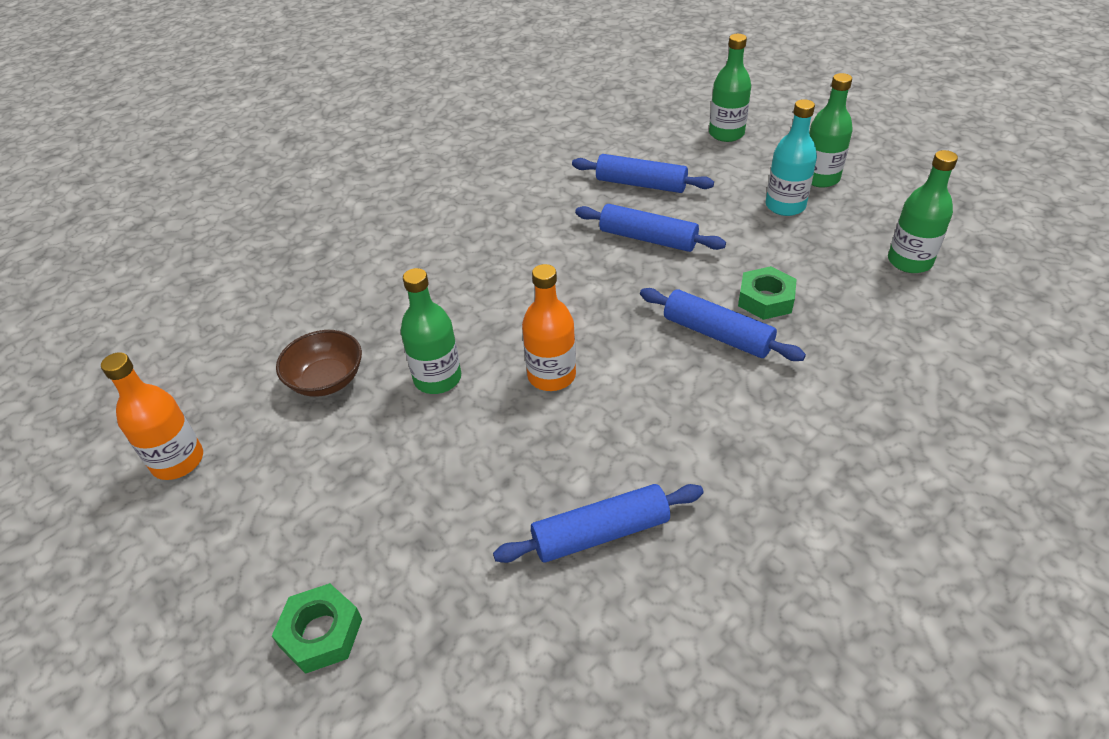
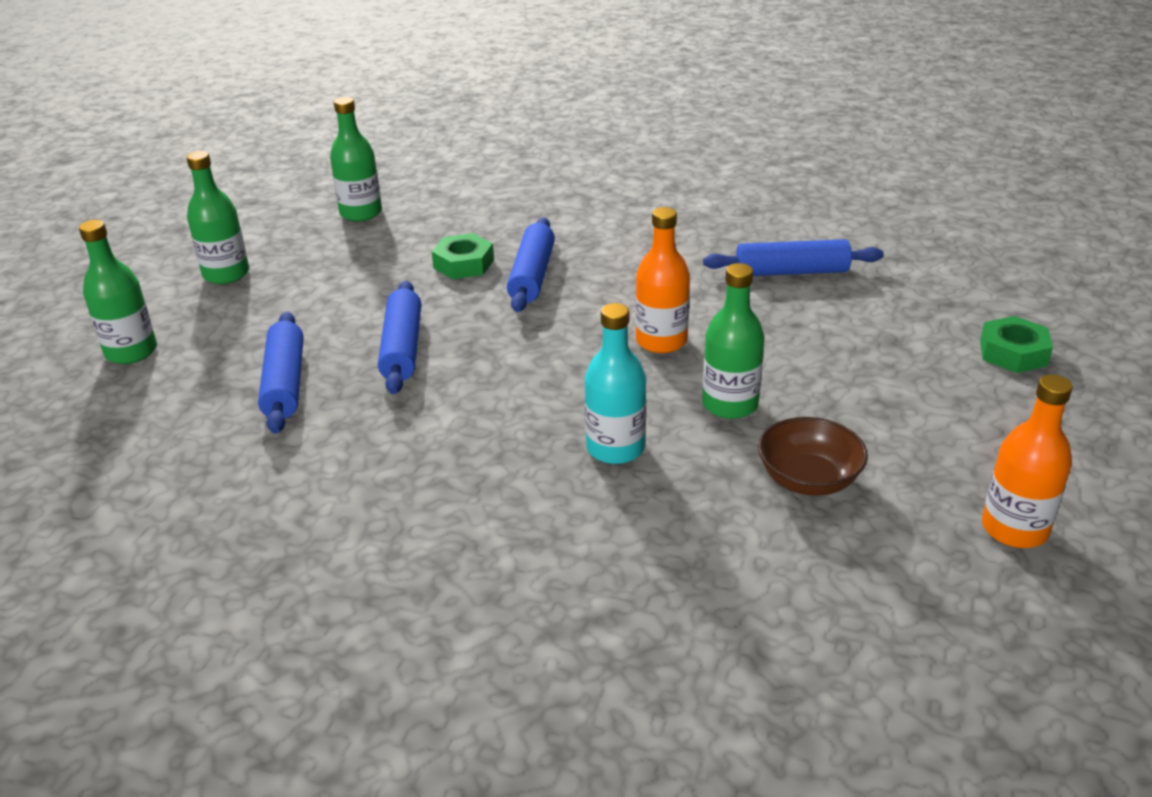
camera: 120 degrees left, 10 degrees down
(600, 533) = (791, 272): blue rolling pin -> blue rolling pin turned 45 degrees counterclockwise
(785, 206) = (293, 283): turquoise bottle -> turquoise bottle (615, 448)

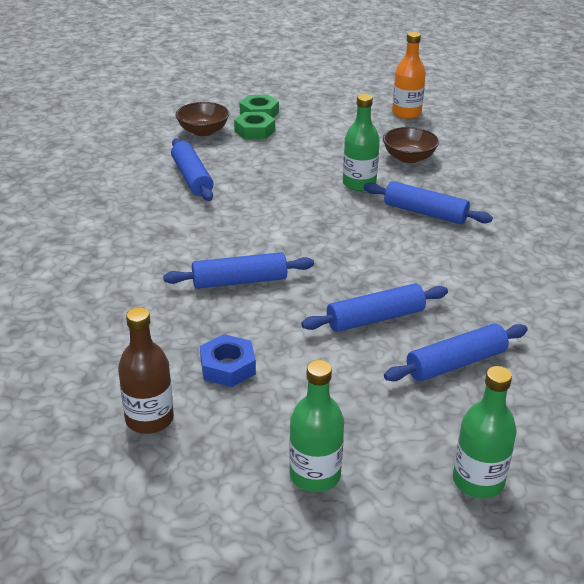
camera: 110 degrees left, 0 degrees up
(361, 213) = (149, 419): green bottle -> brown bottle
(396, 253) = (228, 367): none -> blue nut
(463, 264) = (234, 321): green nut -> green nut (254, 131)
(615, 448) = (425, 212): turquoise bottle -> blue rolling pin
(661, 341) = (304, 213): orange bottle -> none
(942, 295) = (203, 131): none -> brown bowl

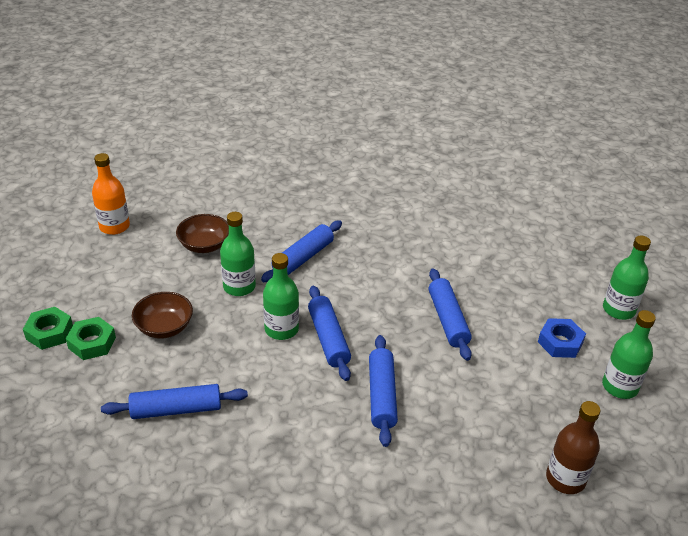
camera: 80 degrees left, 5 degrees up
(203, 131) = (68, 387): brown bowl -> brown bowl (164, 327)
(228, 367) = (502, 419): blue nut -> blue nut (560, 342)
(310, 214) = (281, 329): none -> green bottle
(456, 363) = (504, 290): blue rolling pin -> blue rolling pin (328, 339)

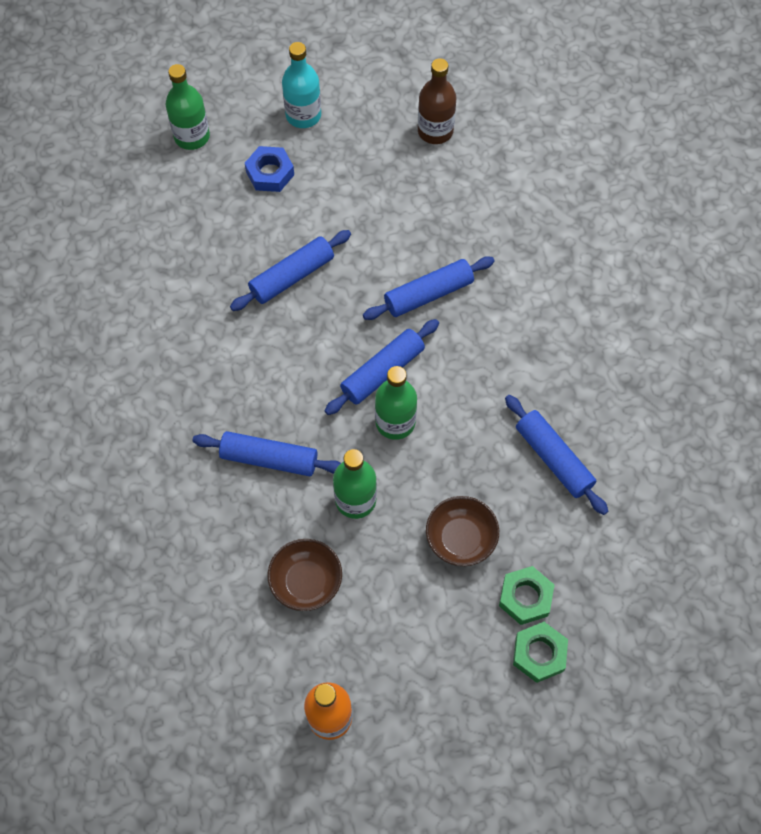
camera: 115 degrees left, 25 degrees up
(619, 386) = (303, 115): green bottle -> turquoise bottle

